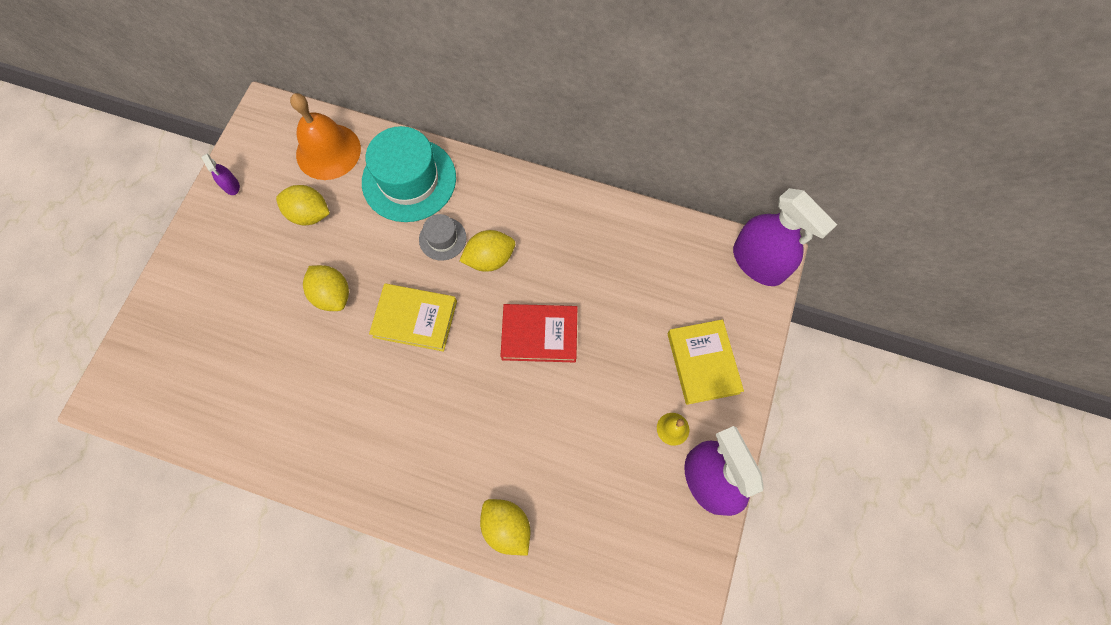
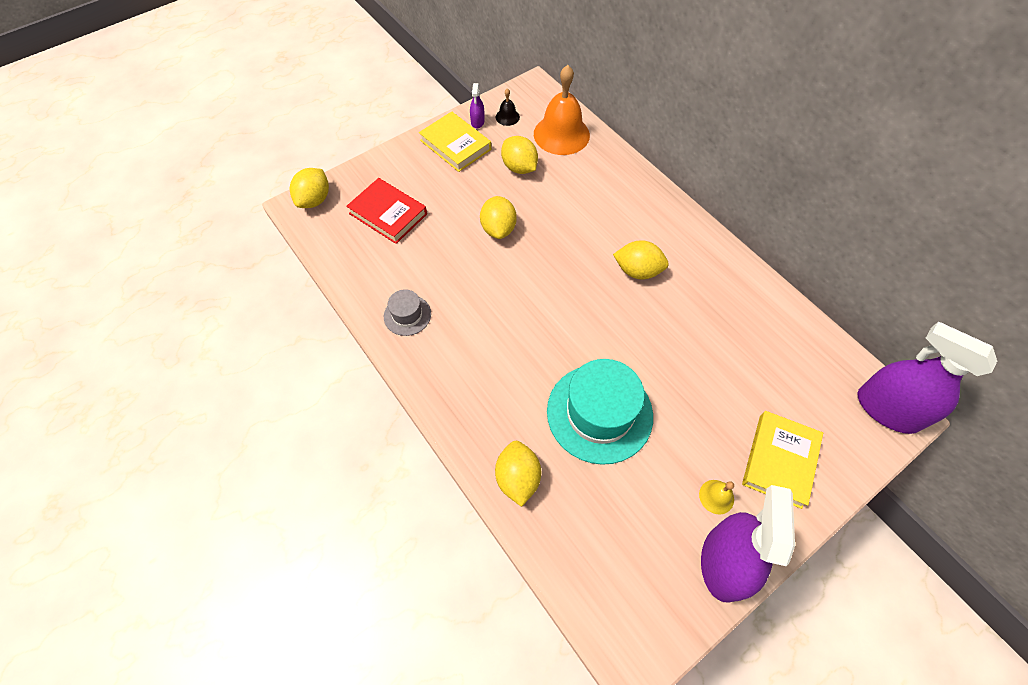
camera: 35 degrees right, 10 degrees down
(115, 381) = (314, 200): none -> yellow lemon
(259, 162) = (507, 117): none -> black bell
(409, 180) = (609, 183): turquoise hat -> turquoise hat (599, 413)
(415, 319) = (549, 280): yellow book -> yellow book (455, 145)
(442, 238) = (608, 236): grey hat -> grey hat (407, 315)
(539, 335) = (642, 349): red book -> red book (388, 214)
(758, 262) = (887, 409): purple spray bottle -> purple spray bottle turned 135 degrees clockwise

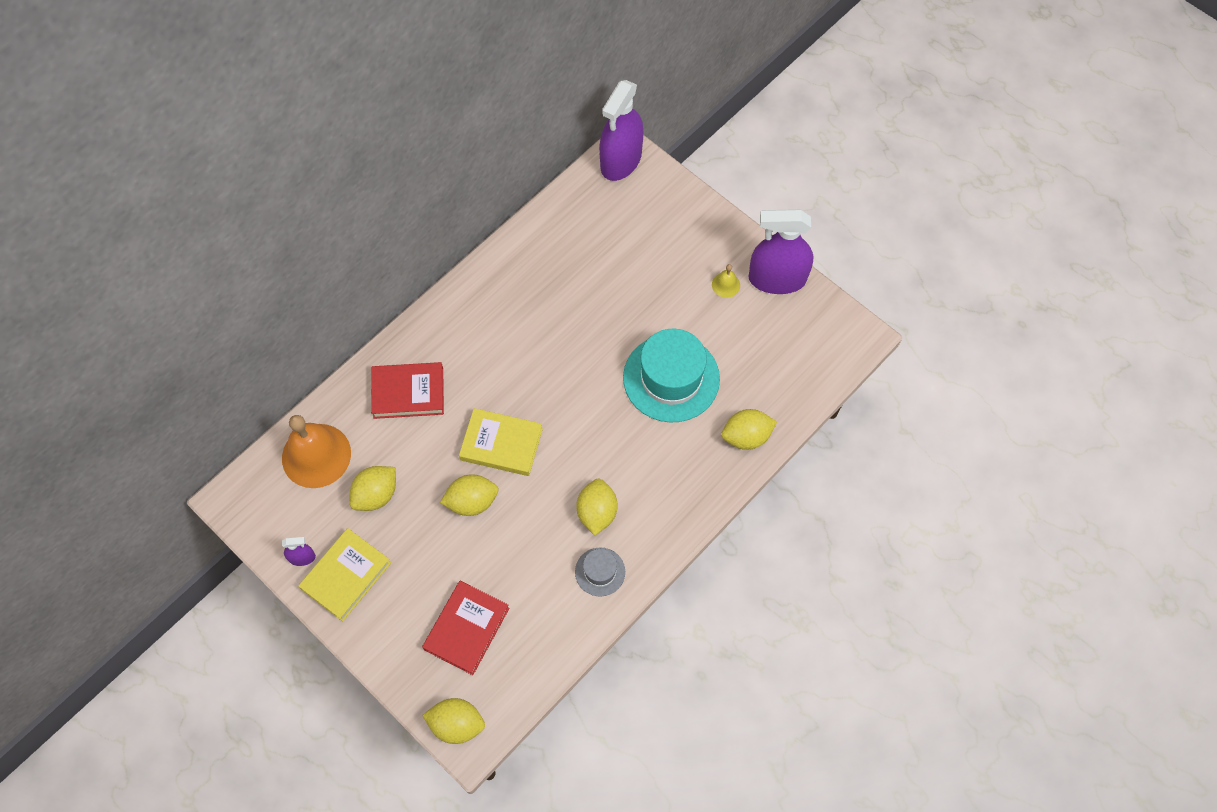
camera: 100 degrees left, 5 degrees up
(507, 117) = (290, 523): black bell -> none
(610, 195) = (408, 393): none -> red book
(637, 271) = (507, 358): yellow lemon -> yellow lemon (597, 512)
(780, 460) = (684, 239): yellow book -> yellow book (501, 444)

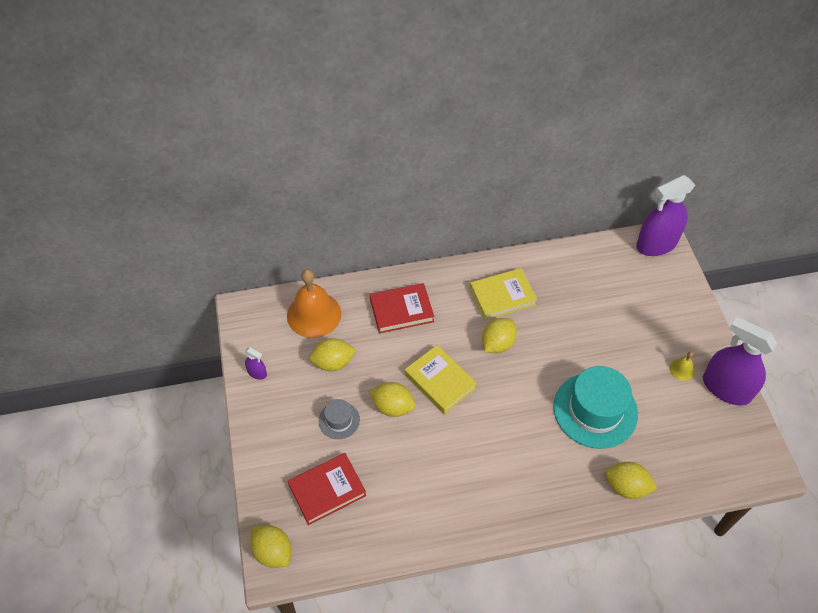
camera: 35 degrees right, 10 degrees down
(346, 576) = (275, 402): yellow book -> yellow book (502, 296)
(408, 393) = (401, 310): red book -> red book turned 45 degrees counterclockwise
(597, 512) = (475, 470): yellow lemon -> yellow lemon (497, 344)
(600, 572) = (448, 513): grey hat -> grey hat (339, 420)

